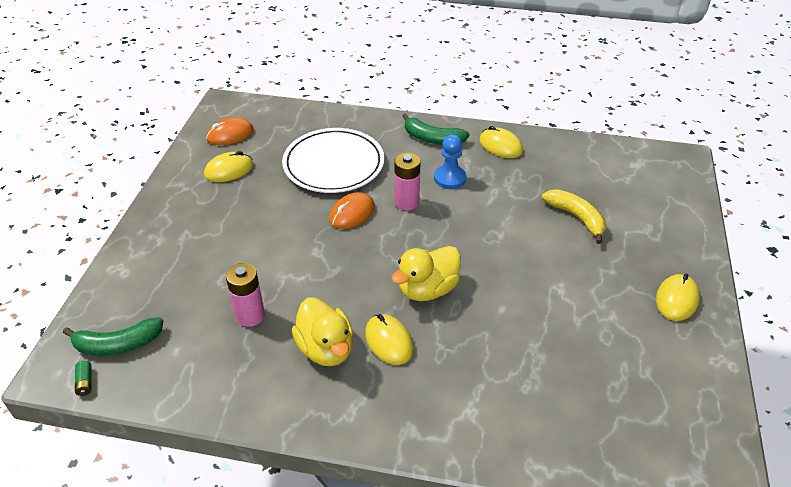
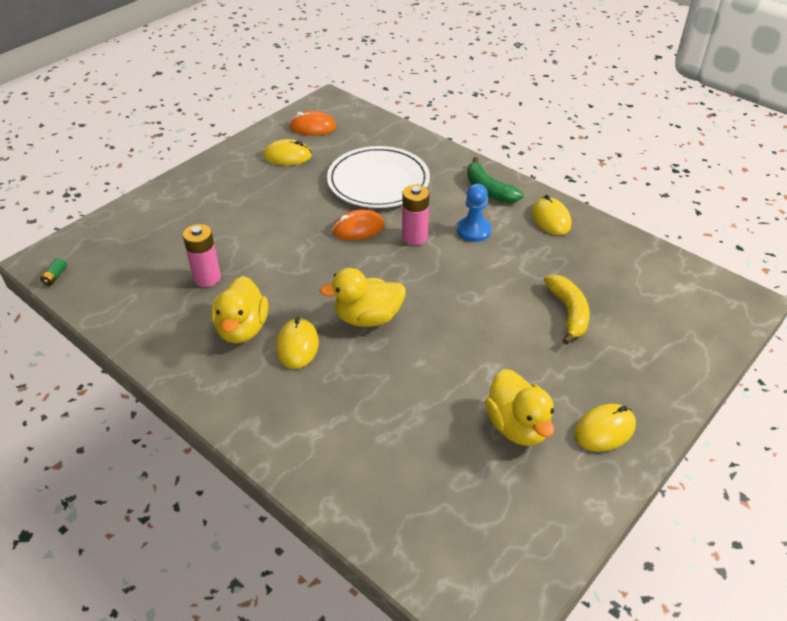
camera: 30 degrees right, 0 degrees up
(118, 344) = (98, 259): green banana -> none
(617, 326) = (517, 426): none -> yellow duck

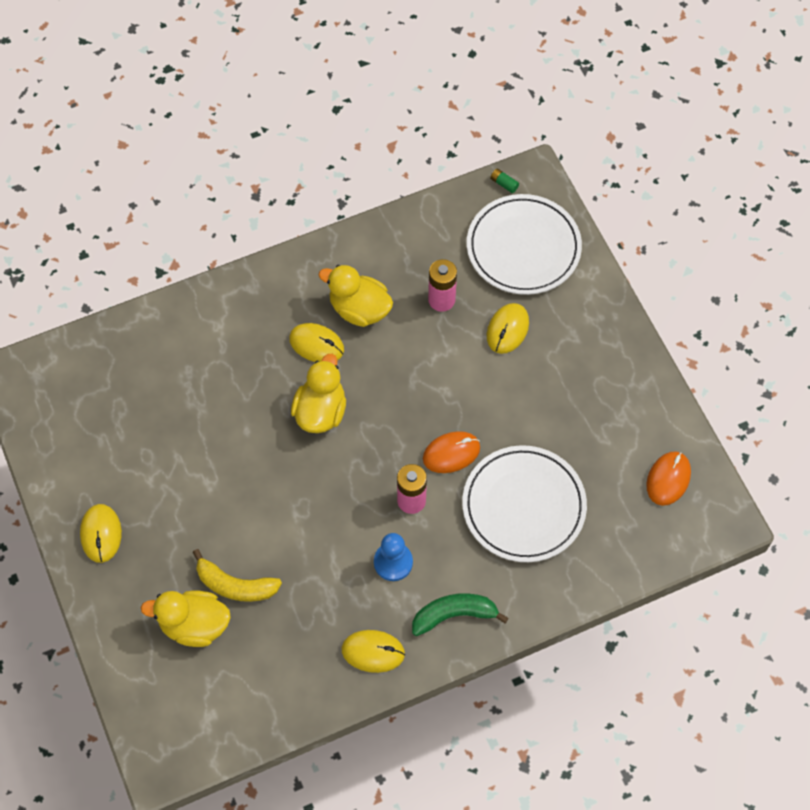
camera: 115 degrees right, 20 degrees up
(128, 245) = (523, 247): none -> white plate
(287, 156) = (616, 431): yellow mouse -> yellow mouse (507, 329)
(358, 228) = (451, 453): orange mouse -> orange mouse turned 60 degrees clockwise
(517, 426) = (142, 471): yellow duck -> yellow duck (194, 625)

